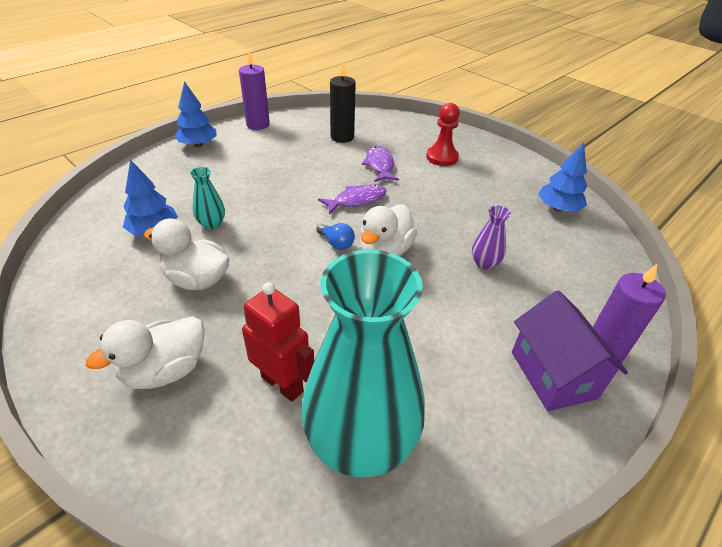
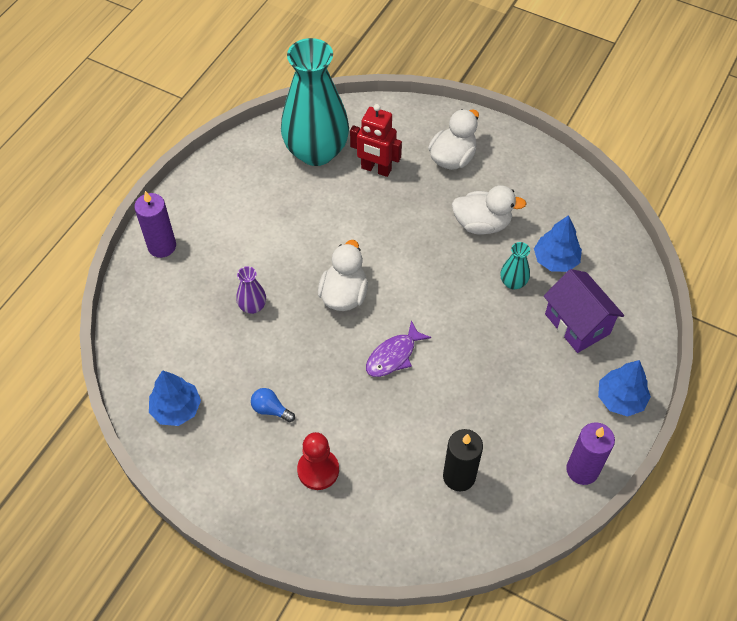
camera: 165 degrees right, 15 degrees up
(336, 243) = (390, 292): blue light bulb -> blue light bulb (271, 409)
(379, 165) = (390, 427): purple fish -> none
(553, 374) = (200, 220): purple house -> purple house (577, 324)

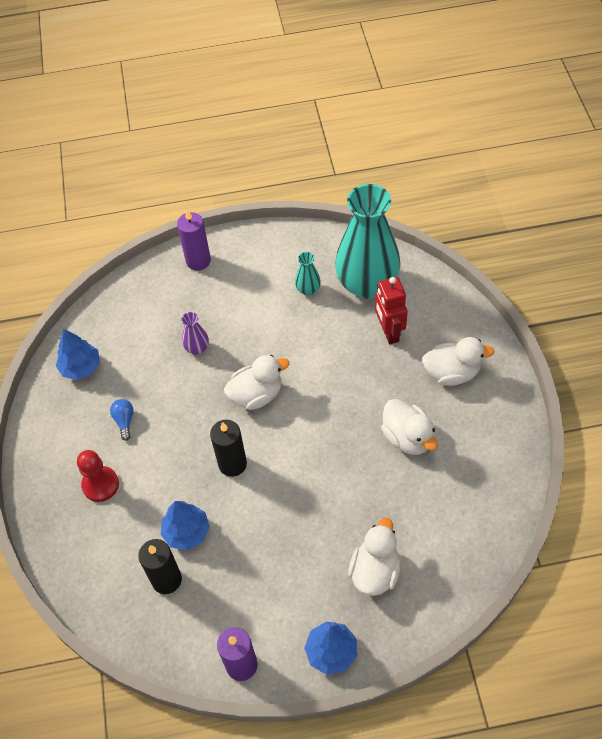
camera: 55 degrees right, 0 degrees up
(393, 356) = (232, 464): purple fish -> black candle
(513, 282) = (372, 498): turquoise vase -> turquoise vase (308, 289)
(555, 260) = (423, 514): blue tree -> blue tree (186, 532)
(577, 324) = (375, 571): purple house -> white duck

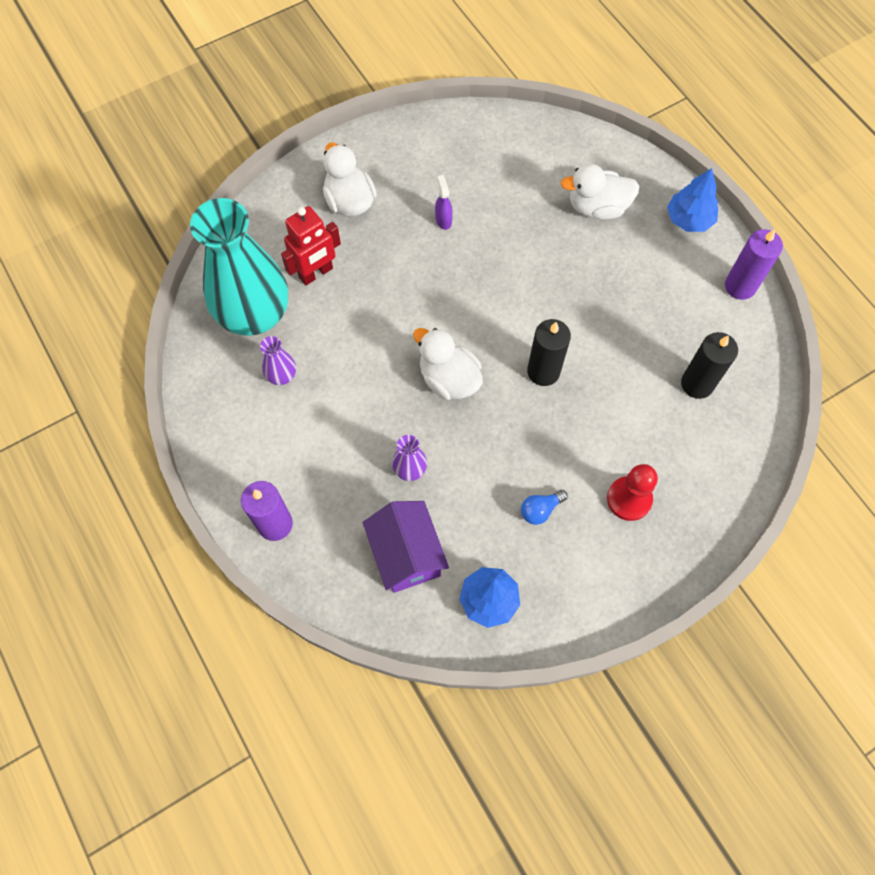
camera: 115 degrees left, 10 degrees up
(137, 328) = (406, 555): none -> purple house
(186, 532) = (639, 386): blue tree -> none
(308, 289) = (282, 375): turquoise vase -> purple vase
(407, 438) = (443, 220): white duck -> purple spray bottle

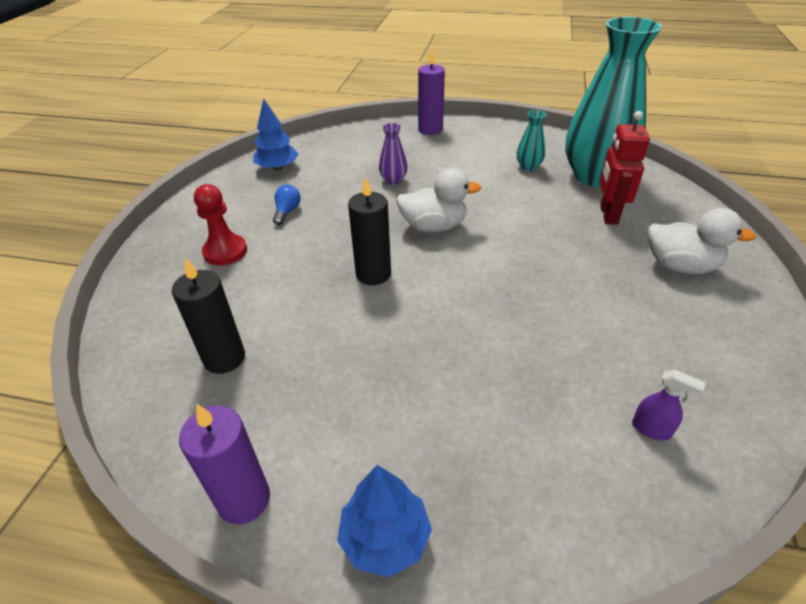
camera: 135 degrees right, 25 degrees down
(282, 375) = (528, 167): purple vase -> turquoise vase
(406, 555) = (347, 156): purple house -> none
(443, 220) = (602, 310): purple spray bottle -> purple spray bottle (651, 429)
(597, 207) = (502, 447): white duck -> none

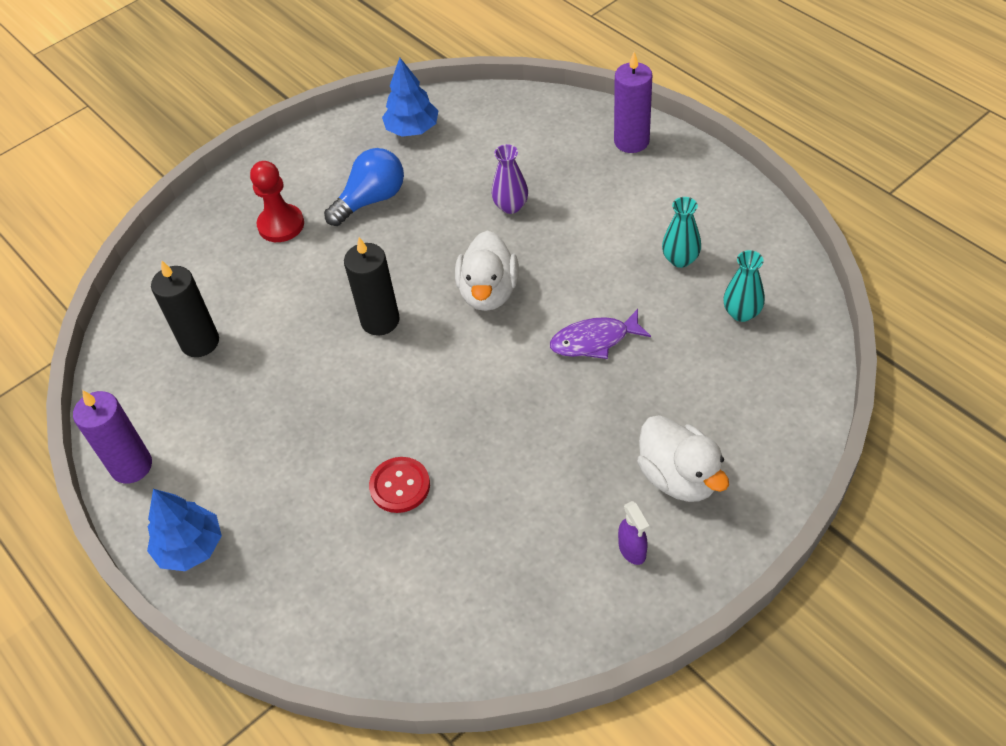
camera: 40 degrees right, 10 degrees up
(287, 212) = (371, 200): blue light bulb -> blue light bulb, size x1.72
(433, 226) = (488, 292): white duck -> white duck turned 60 degrees clockwise
(516, 370) = (400, 486): none -> red button
(533, 222) = (594, 340): none -> purple fish
(594, 176) = (741, 313): turquoise vase -> turquoise vase, size x0.40
(608, 215) = (686, 374): red robot -> none
(651, 429) = (446, 599): purple spray bottle -> purple spray bottle (632, 550)

